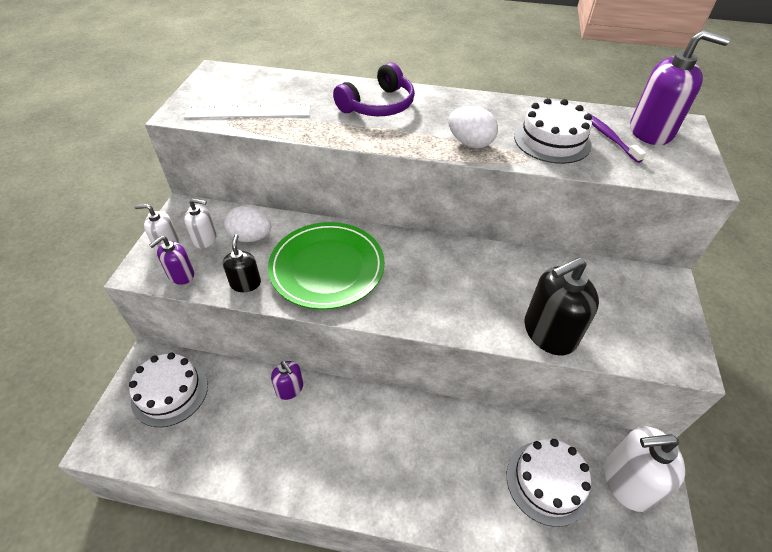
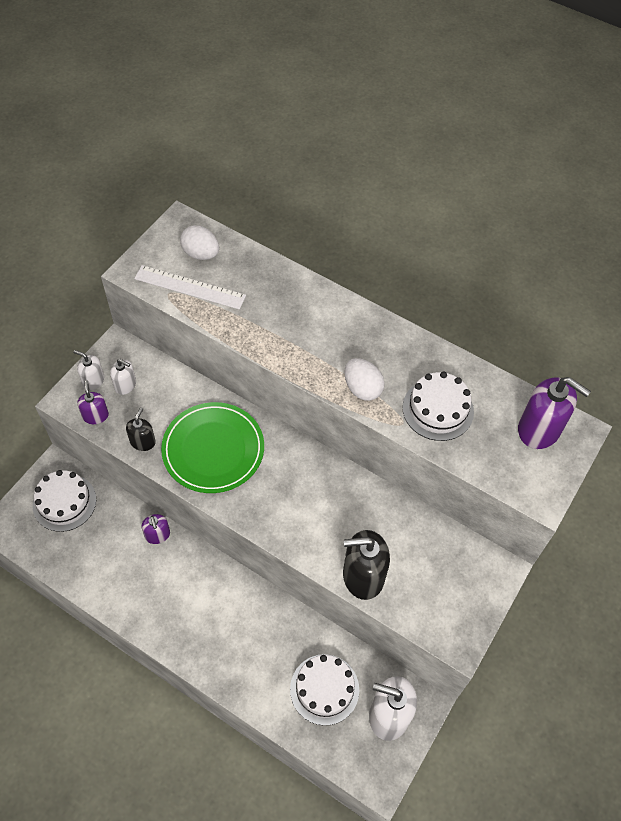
camera: 20 degrees right, 10 degrees up
(181, 275) = (95, 415): purple soap dispenser -> purple soap dispenser turned 105 degrees clockwise
(251, 237) = (163, 396): white egg -> white egg (201, 254)
(378, 105) = (306, 315): purple headphones -> none
(609, 137) = (493, 423): purple toothbrush -> none

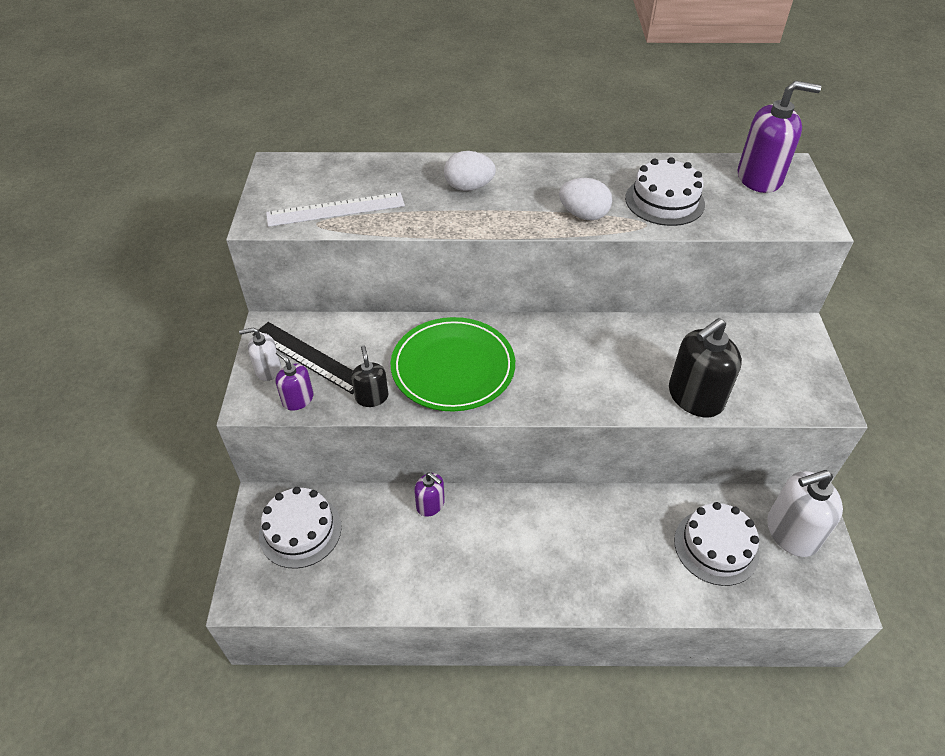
camera: 30 degrees left, 10 degrees down
(125, 385) = (308, 357): white soap dispenser -> black ruler
(201, 254) = (322, 180): white egg -> white egg (469, 187)

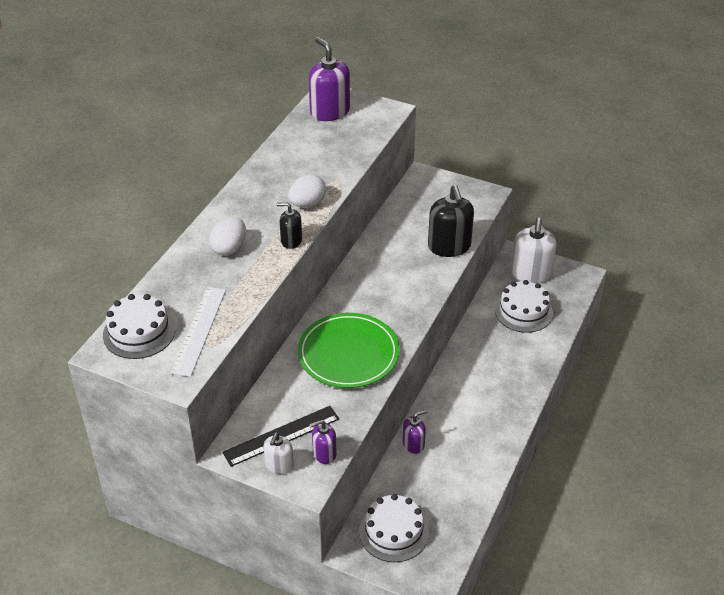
camera: 65 degrees left, 5 degrees down
(372, 397) = (349, 408): black soap dispenser -> black soap dispenser (291, 240)
(664, 201) = (321, 161): white cake -> white cake (139, 332)
(759, 178) = (329, 111): purple soap dispenser -> purple soap dispenser turned 60 degrees counterclockwise

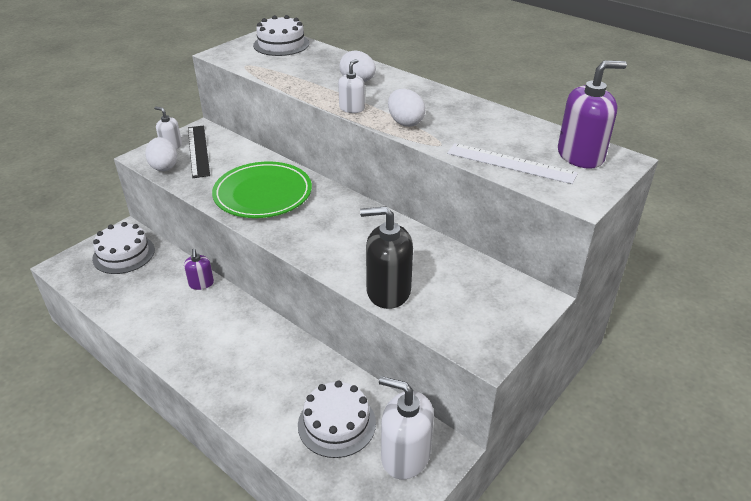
camera: 105 degrees right, 5 degrees down
(199, 330) = (265, 63): white ruler -> white ruler (511, 163)
(291, 240) = (352, 108): black soap dispenser -> white soap dispenser
(324, 453) = (164, 166): purple soap dispenser -> white egg

